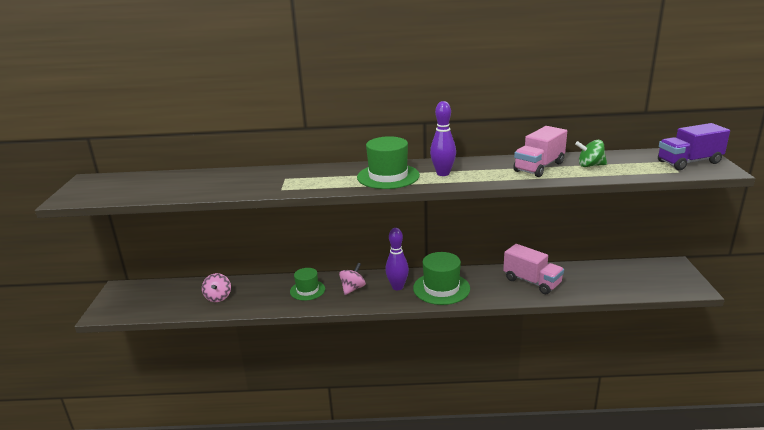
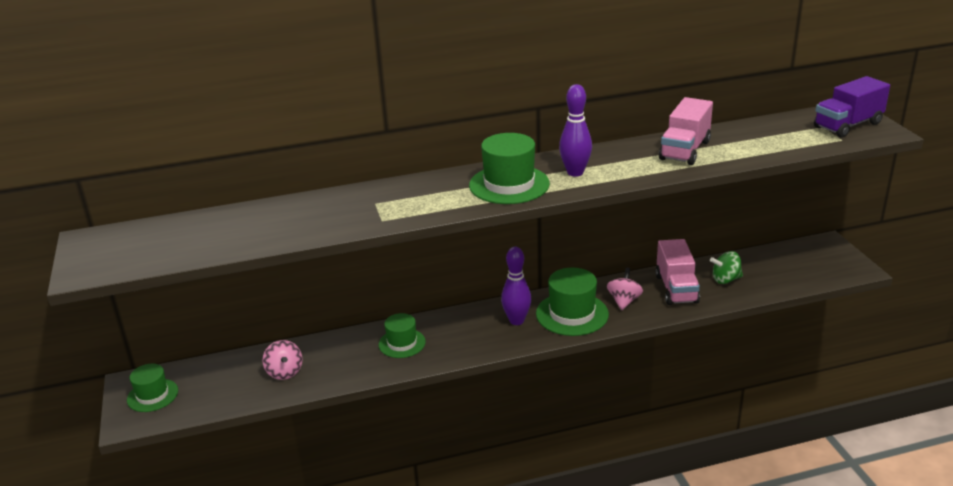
camera: 15 degrees left, 5 degrees up
(127, 298) = (152, 395): none -> green hat
(353, 288) = (460, 332): pink spinning top -> pink spinning top (624, 301)
(532, 282) = (676, 289): pink truck -> pink truck turned 60 degrees clockwise
(590, 165) = (742, 142): green spinning top -> green spinning top (725, 279)

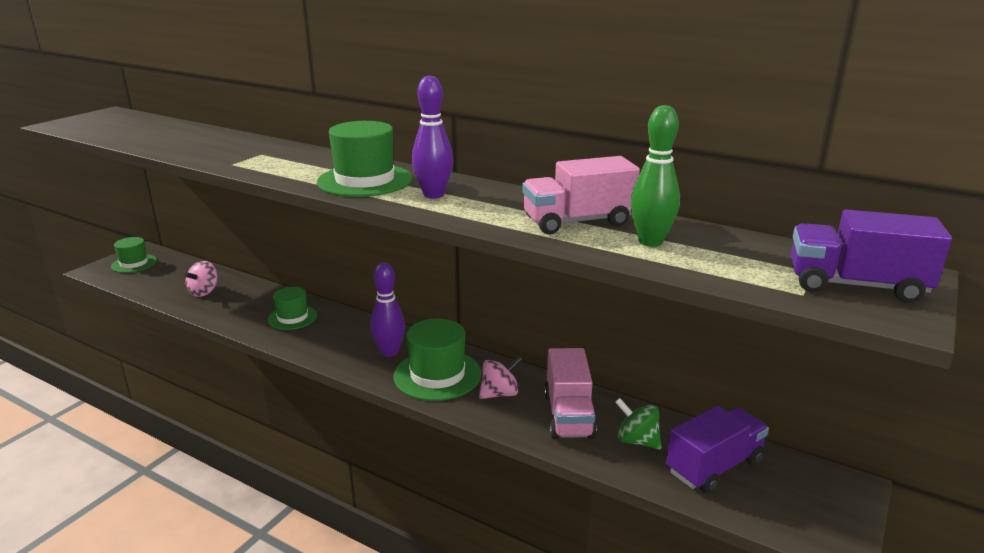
camera: 45 degrees right, 5 degrees down
(676, 289) = (568, 415): pink truck -> pink truck turned 45 degrees counterclockwise
(739, 144) = (650, 242): none -> green bowling pin
(773, 269) = (714, 466): none -> purple truck

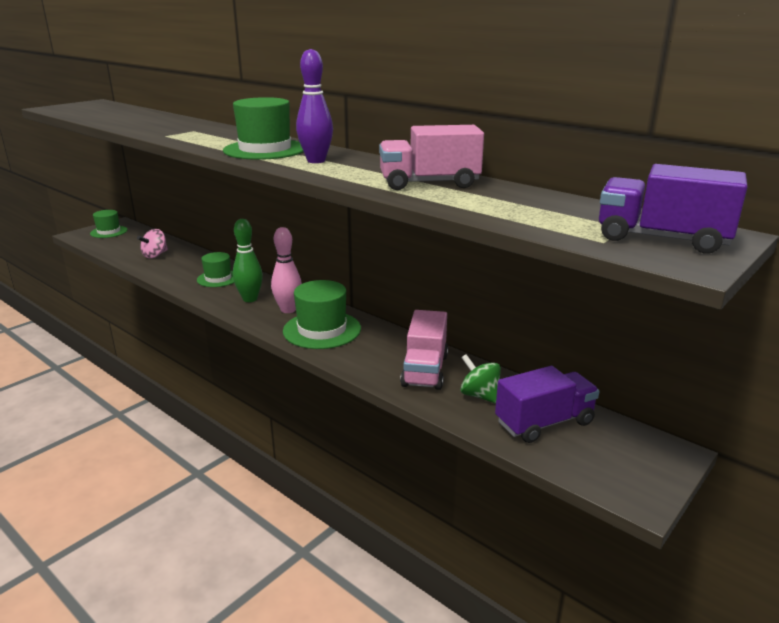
camera: 10 degrees right, 0 degrees up
(389, 352) = (288, 310): purple bowling pin -> pink bowling pin
(499, 394) = (370, 348): pink spinning top -> none
(650, 242) = (485, 199): green bowling pin -> green bowling pin (250, 299)

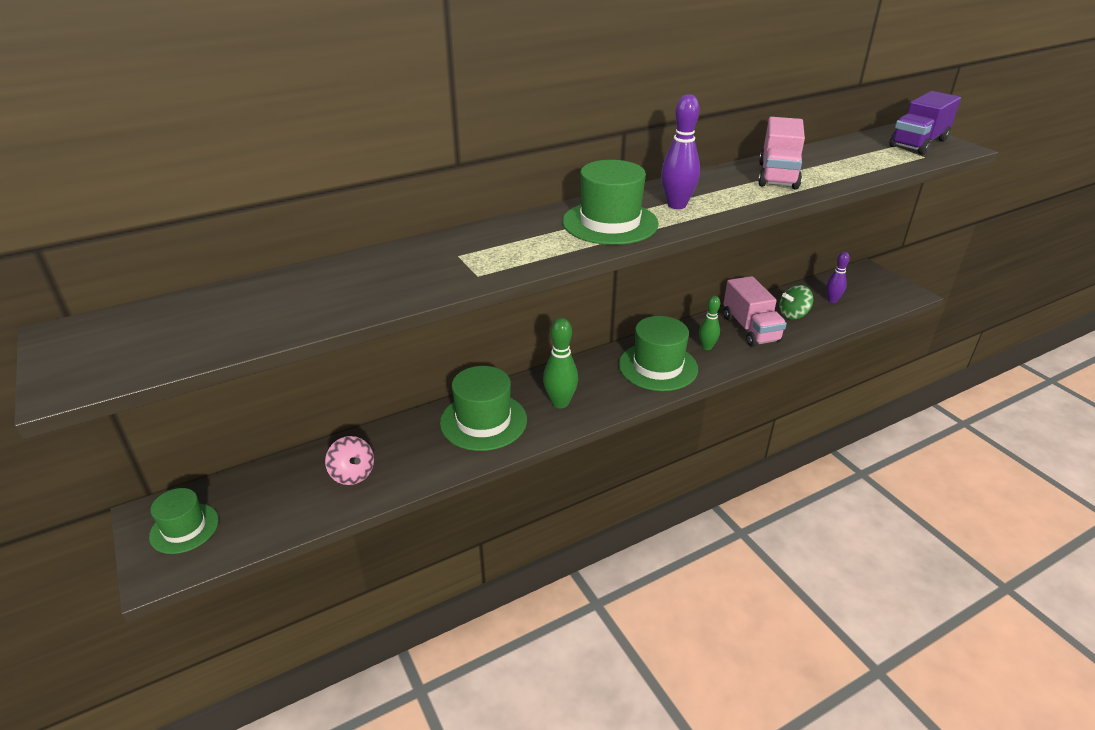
camera: 70 degrees left, 10 degrees up
(218, 278) = (483, 421): green hat -> green hat, size x1.59
(288, 310) = (602, 380): pink bowling pin -> none
(371, 349) = (707, 347): none -> green bowling pin
(425, 370) = (750, 329): pink truck -> pink truck turned 45 degrees clockwise
(544, 423) = (832, 300): purple truck -> purple bowling pin

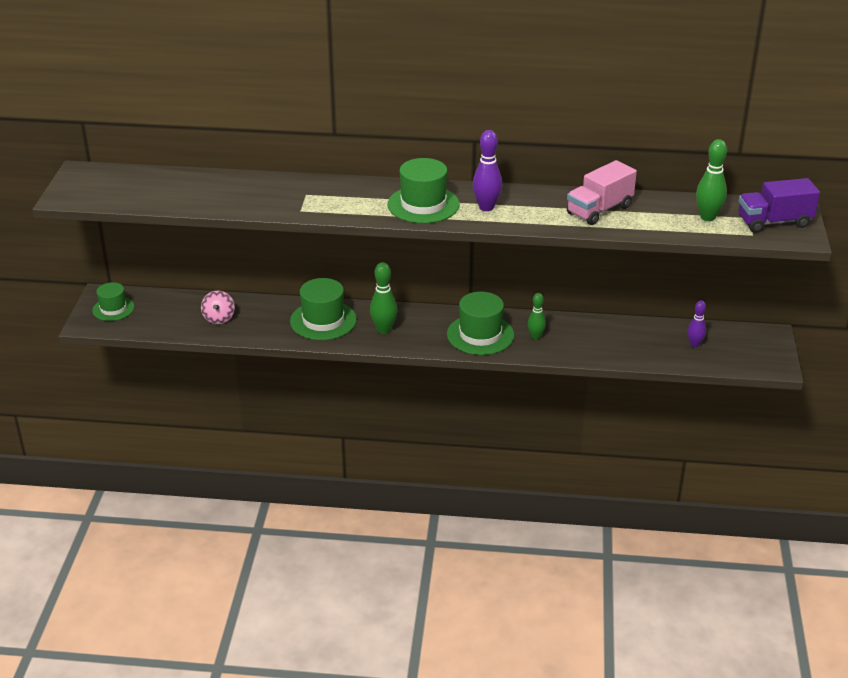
camera: 35 degrees right, 0 degrees up
(750, 329) = (589, 338): pink truck -> none
(793, 315) = (641, 342): green spinning top -> none
(868, 154) = (707, 217): none -> green bowling pin

